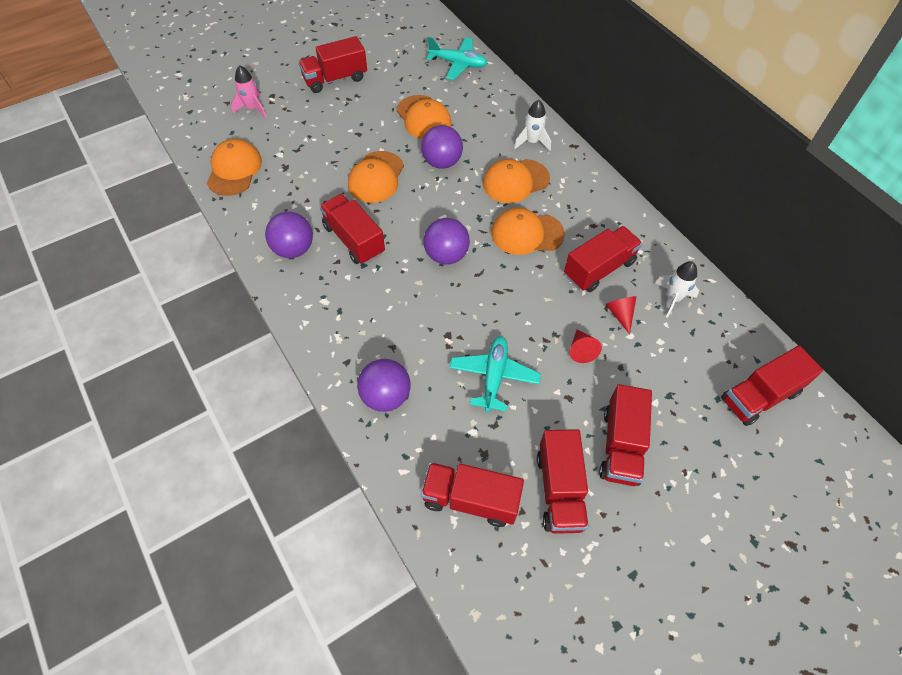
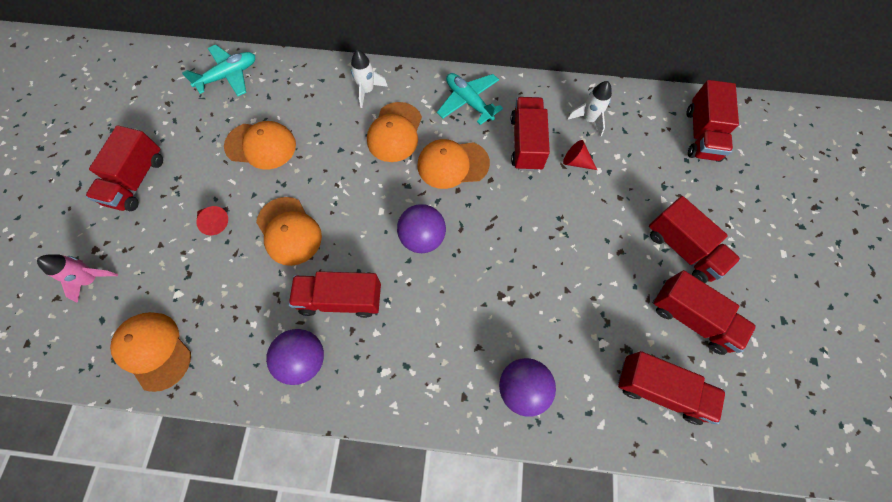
camera: 50 degrees left, 10 degrees up
(442, 162) = (323, 169): purple ball -> none
(470, 499) = (659, 389): red truck -> red truck turned 120 degrees counterclockwise
(494, 376) = (565, 290): turquoise plane -> turquoise plane (468, 102)
(526, 233) = (452, 164): orange cap -> orange cap turned 45 degrees clockwise
(581, 350) = (587, 211): red cone -> red cone (214, 222)

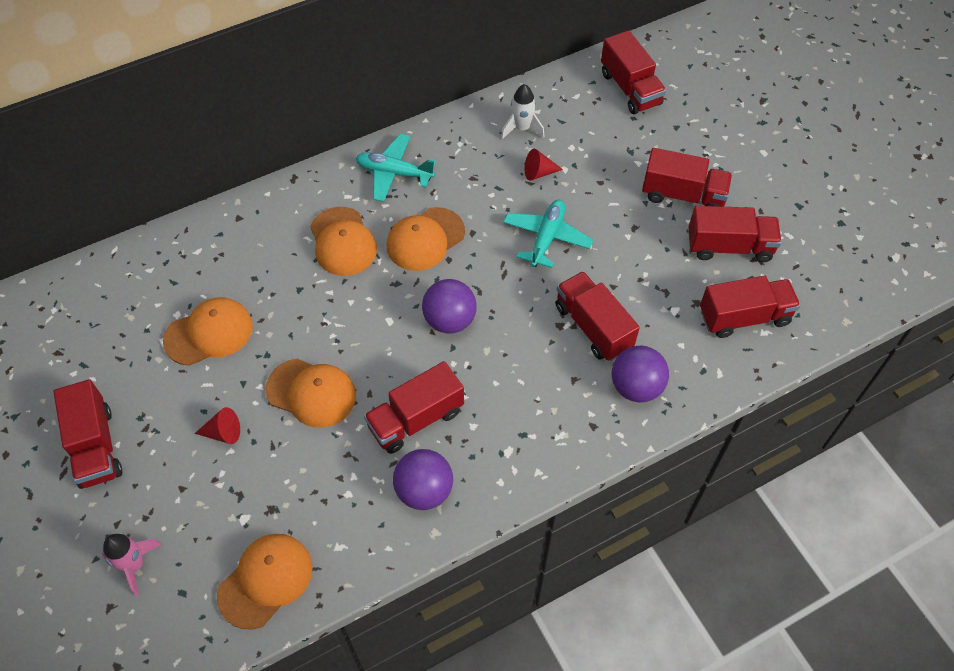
camera: 35 degrees left, 10 degrees down
(154, 350) = (265, 581): orange cap -> orange cap turned 120 degrees clockwise
(228, 76) = (107, 286): turquoise plane -> turquoise plane (546, 238)
(367, 91) = (279, 218): white rocket -> none
(526, 143) = (480, 181): red truck -> red truck (593, 327)

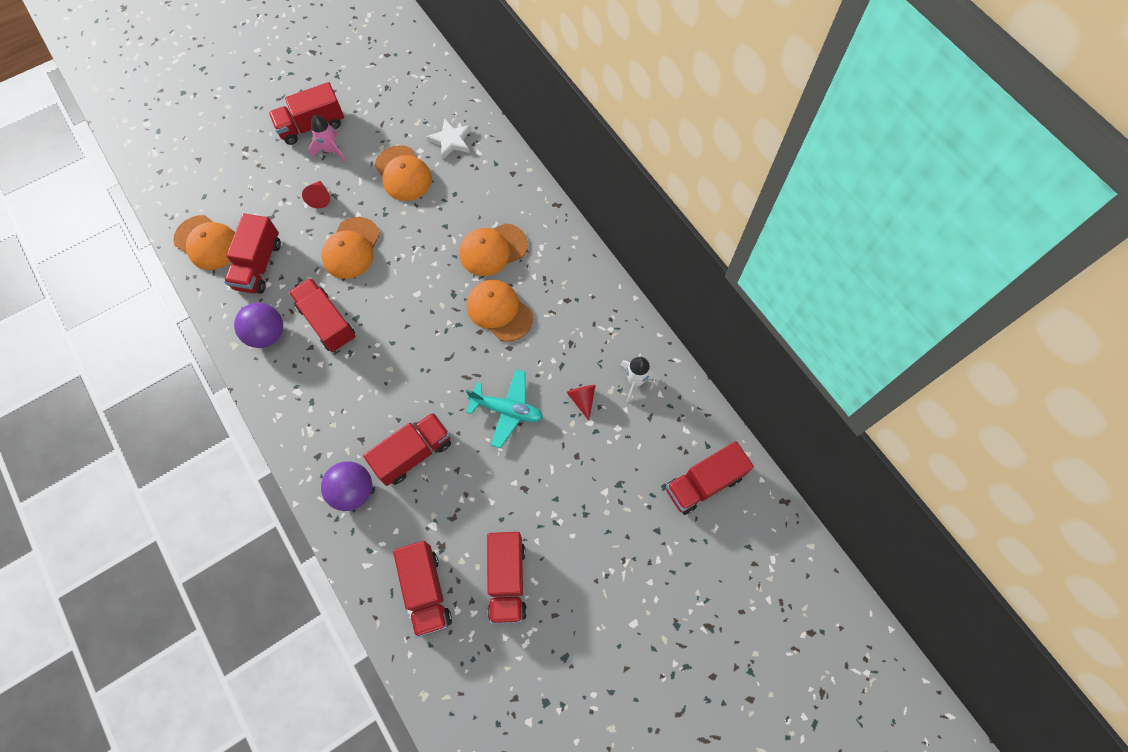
camera: 85 degrees right, 10 degrees up
(134, 565) = (225, 166): pink rocket -> pink rocket (331, 150)
(172, 279) = (451, 141): none -> white star
(394, 173) = (569, 279): turquoise plane -> none
(449, 320) = (418, 338): purple ball -> none
(683, 195) = (567, 535): red truck -> red truck (258, 265)

